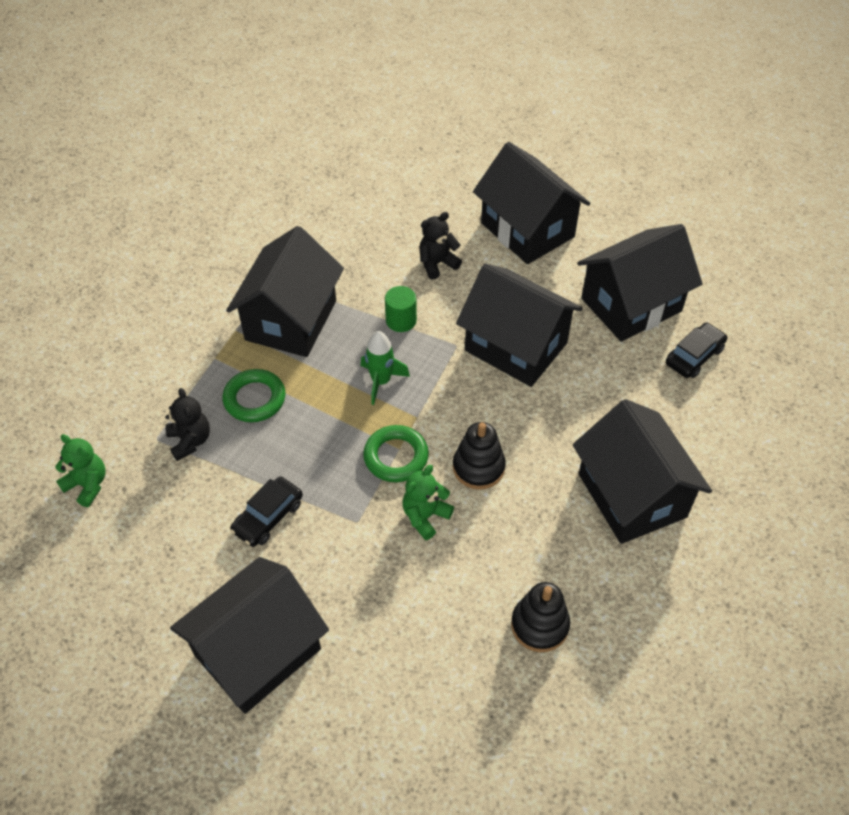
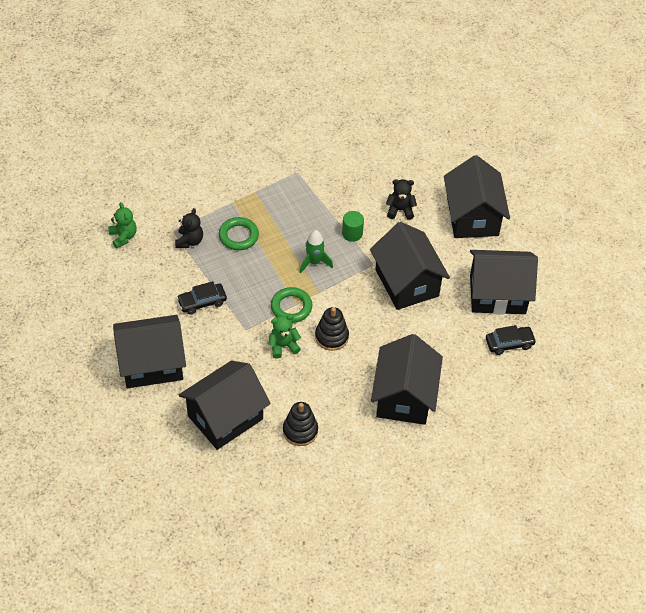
camera: 30 degrees right, 0 degrees up
(291, 320) = (290, 201): black house -> black house (225, 417)

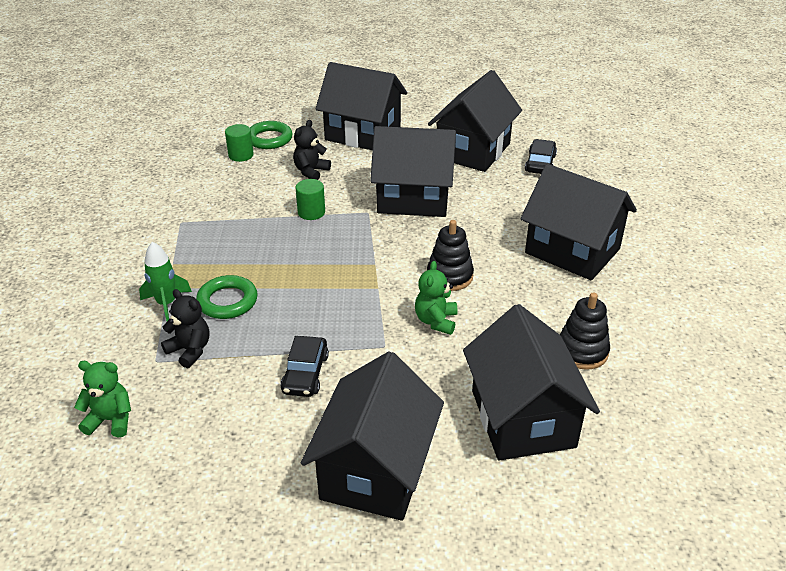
camera: 60 degrees left, 15 degrees down
(291, 307) = (380, 294): green ring -> green ring (269, 139)
(314, 262) = (327, 253): green rocket -> green rocket (166, 304)
(393, 161) = (241, 155): none -> green cylinder

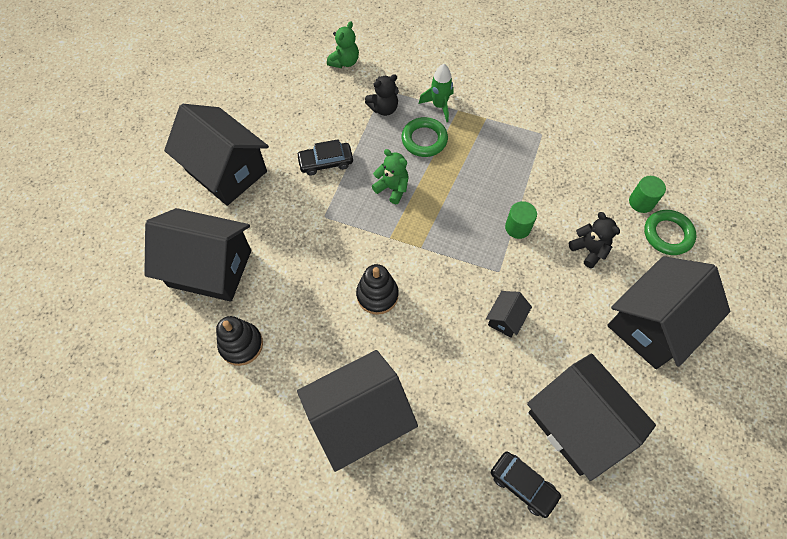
camera: 115 degrees right, 25 degrees up
(305, 373) = (326, 162): black car -> black car turned 45 degrees counterclockwise
(413, 198) = (505, 319): black house -> black house, size x0.43
(436, 321) = (331, 260): green teddy bear -> green teddy bear (392, 188)

